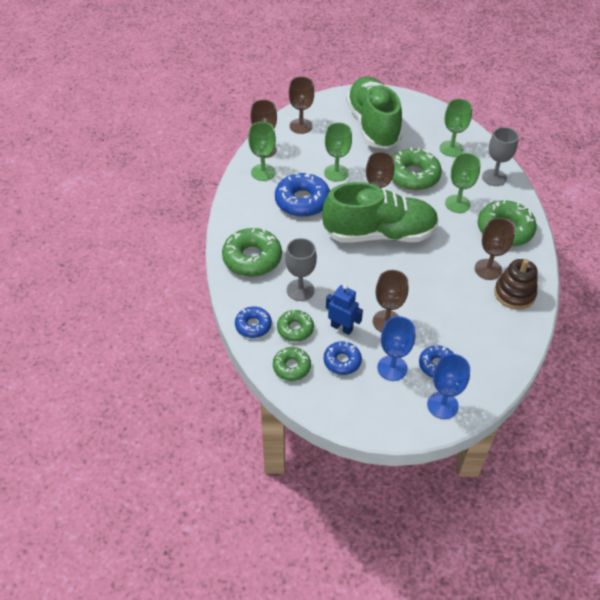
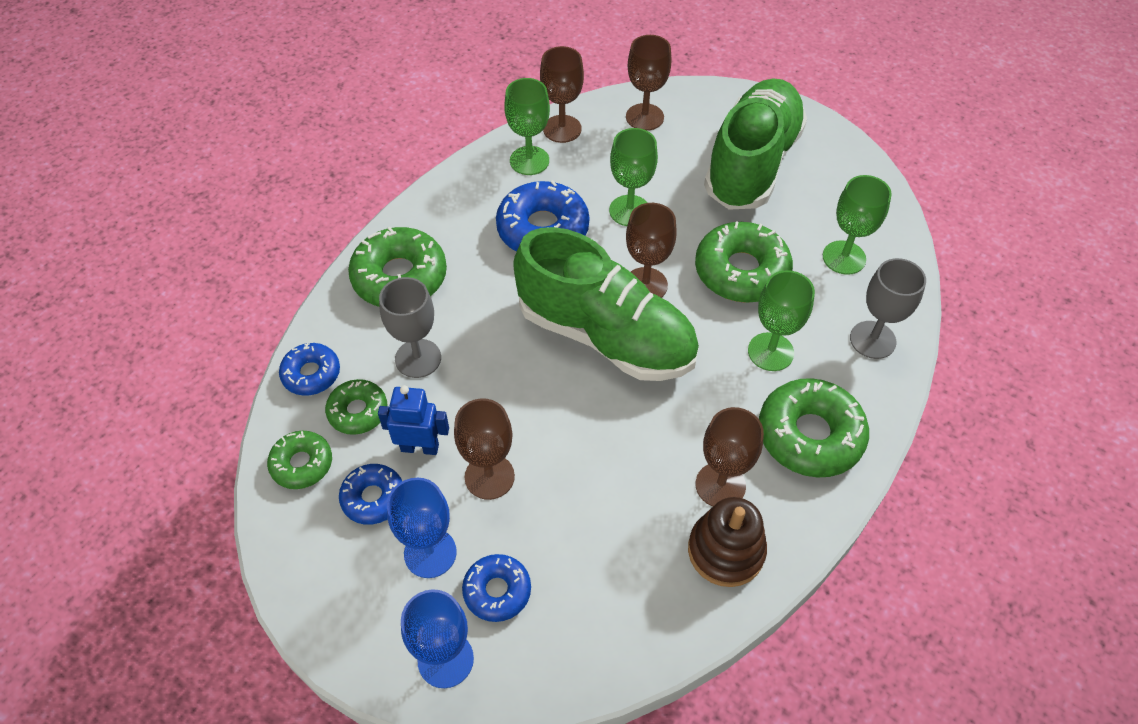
camera: 35 degrees right, 5 degrees up
(341, 327) = (420, 447): blue robot -> blue robot turned 60 degrees counterclockwise

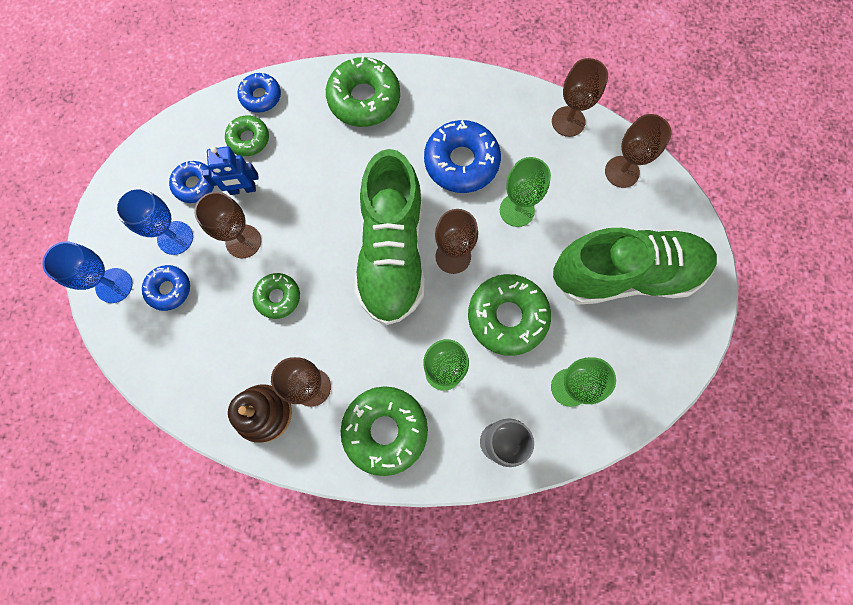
camera: 60 degrees right, 20 degrees up
(302, 464) = (197, 132): green donut -> green donut (278, 297)
(418, 358) = (307, 149): grey goblet -> none
(420, 447) = (242, 189): blue robot -> blue robot turned 105 degrees clockwise
(529, 160) = (521, 117): green goblet -> none

